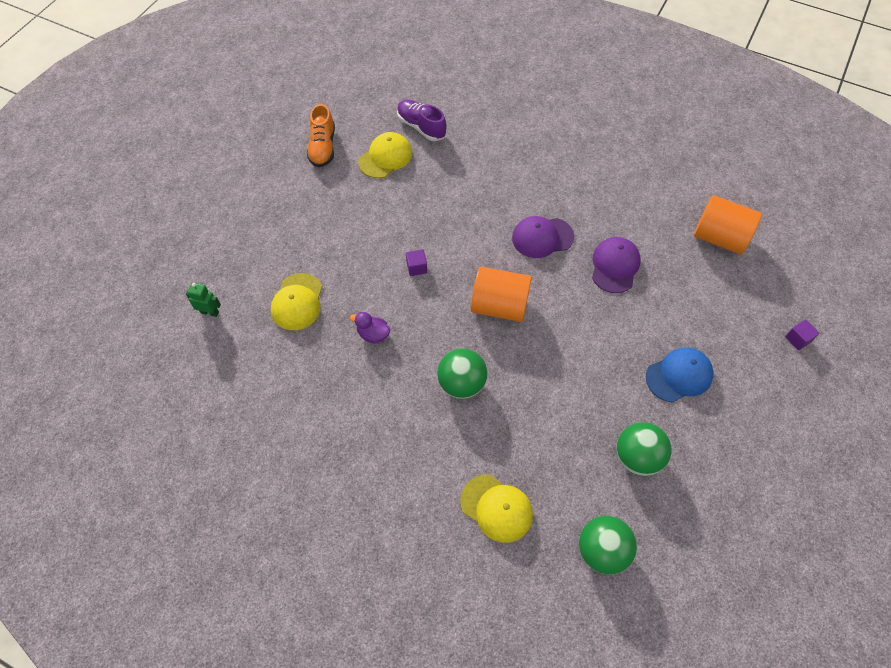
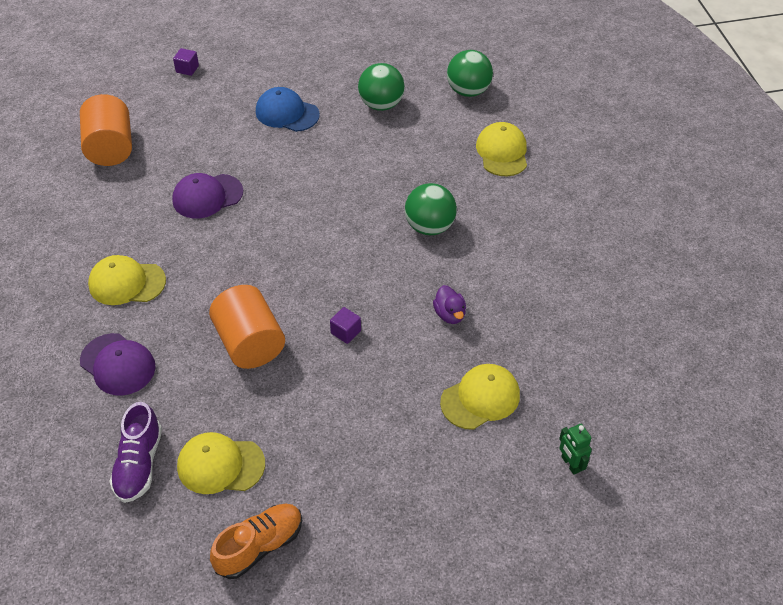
camera: 130 degrees left, 10 degrees down
(499, 306) = (328, 247): orange cylinder -> orange cylinder (249, 343)
(542, 237) = (218, 261): purple cap -> purple cap (118, 364)
(564, 183) = (127, 283): none -> yellow cap

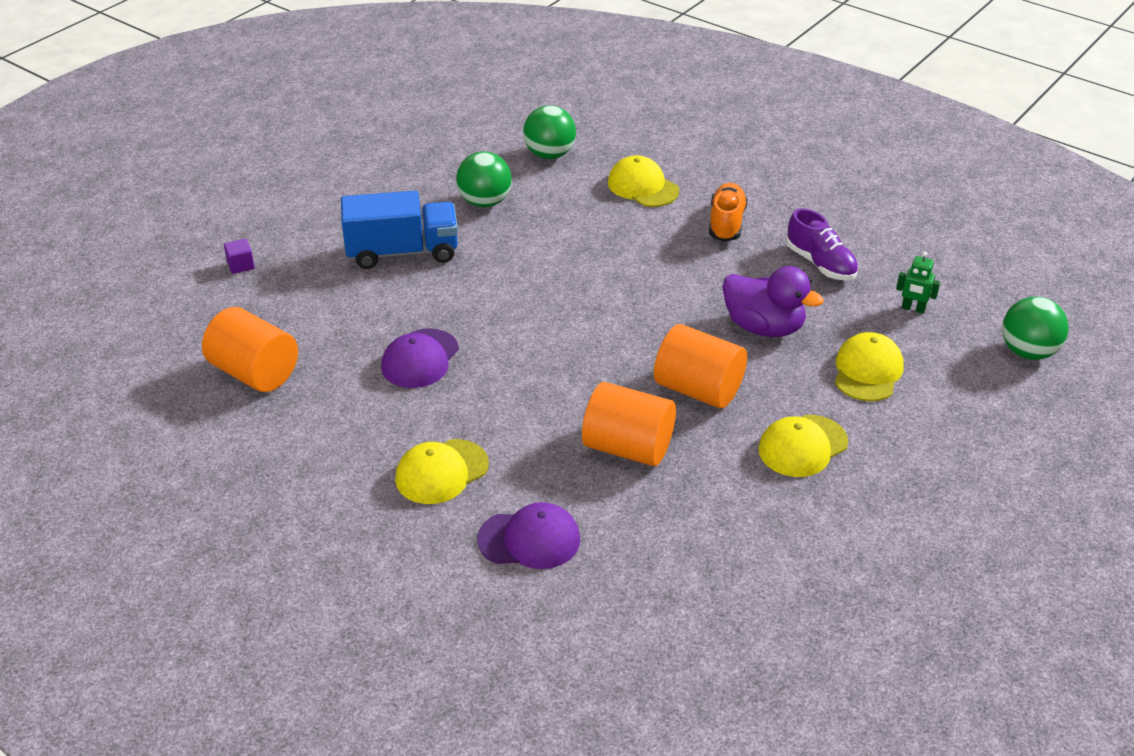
camera: 40 degrees left, 10 degrees down
(139, 464) = (662, 599): purple shoe -> purple shoe (820, 264)
(220, 465) = (733, 551): yellow cap -> yellow cap (802, 446)
(259, 546) = (847, 584): orange shoe -> orange shoe (726, 223)
(287, 113) = (402, 252): blue cap -> blue truck
(346, 332) = (698, 389): purple cube -> orange cylinder
(429, 227) = (659, 273): green ball -> green ball (1028, 352)
(449, 314) = (764, 327): purple duck -> purple duck, size x1.91
(570, 464) = (988, 374): green robot -> green robot (913, 309)

